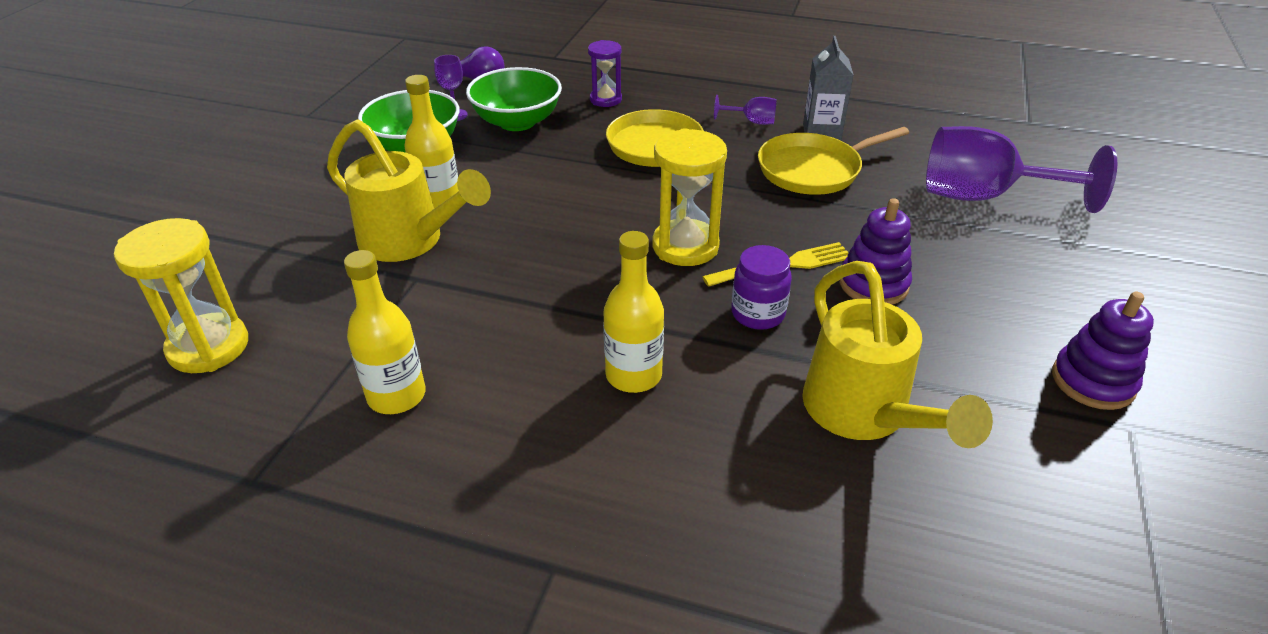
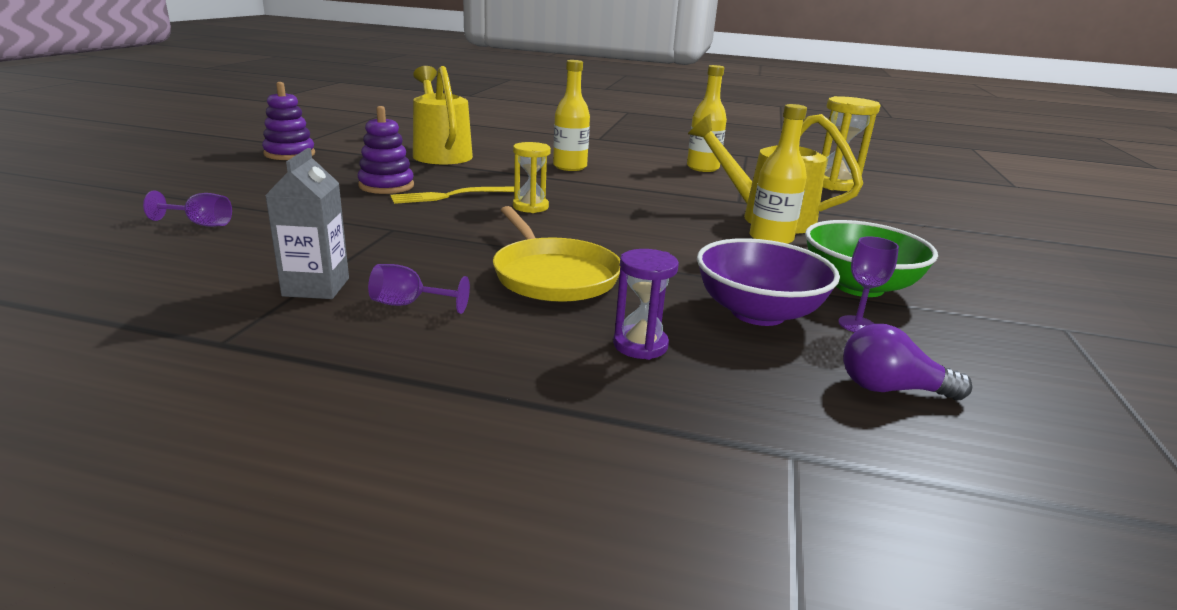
camera: 175 degrees right, 15 degrees down
(517, 122) = (758, 313): green bowl -> purple bowl
(685, 246) = (530, 207): yellow hourglass -> yellow hourglass, size x0.62
(758, 314) = (484, 179): purple jar -> none
(813, 170) = (368, 250): yellow pan -> none
(984, 196) = (201, 224): purple goblet -> purple goblet, size x0.43

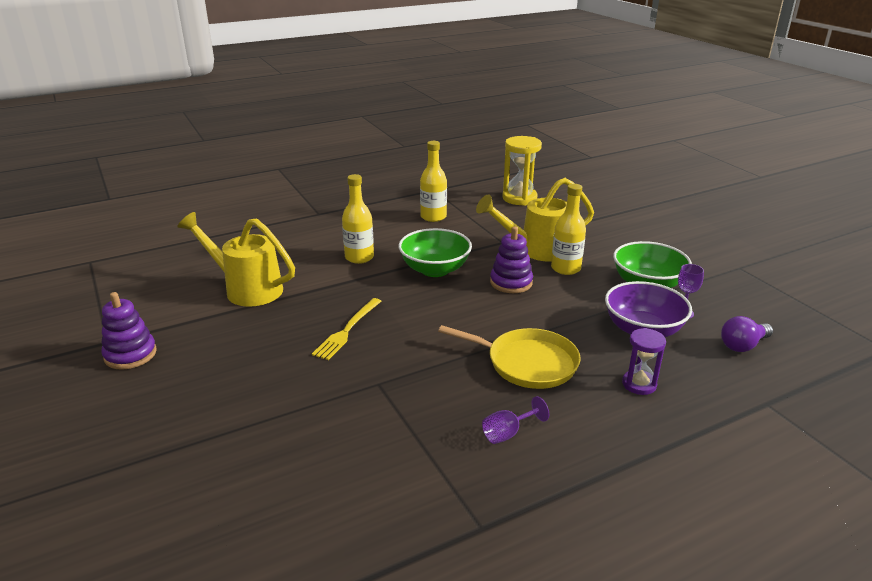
camera: 40 degrees left, 5 degrees up
(201, 224) = (248, 463): purple goblet -> none
(316, 287) = (440, 457): grey carton -> none
(386, 186) = (285, 346): purple stacking toy -> purple stacking toy (511, 282)
(530, 207) = (412, 312): yellow hourglass -> none
(620, 193) = (435, 270): none -> green bowl

